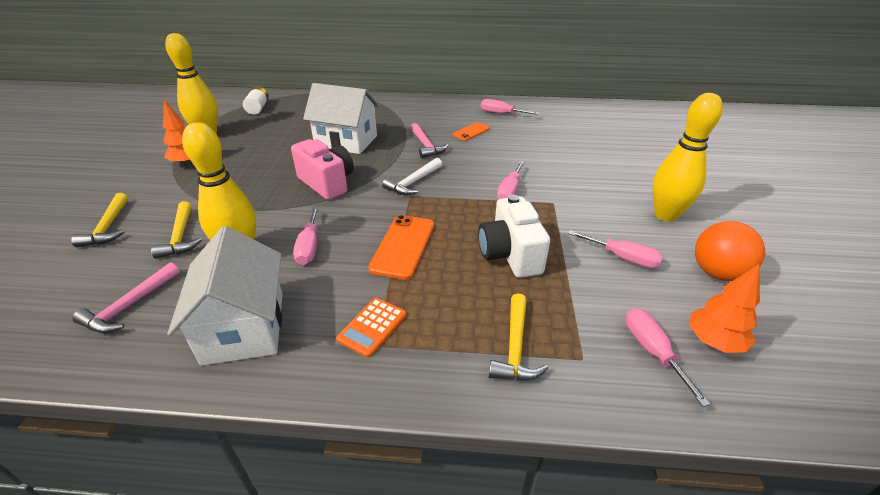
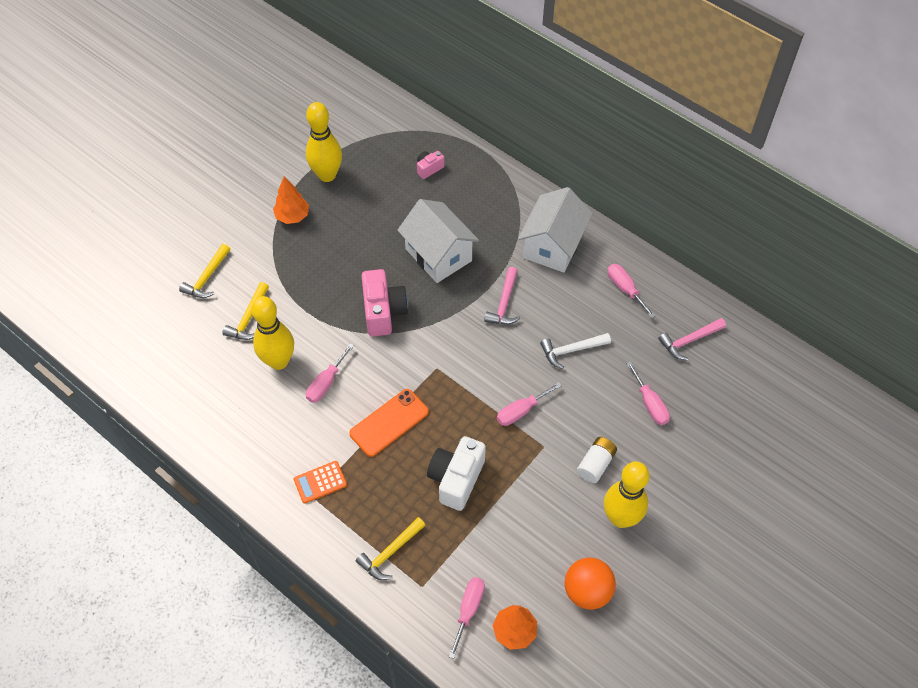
camera: 35 degrees right, 20 degrees up
(129, 306) = (194, 374): pink hammer -> pink hammer (689, 341)
(244, 327) = (249, 434): white house -> white house (553, 246)
(258, 108) = (394, 146): white battery -> white battery (596, 464)
(297, 109) = (429, 168): none -> pink camera
(413, 182) = (452, 352): white hammer -> white hammer (571, 350)
(471, 132) = (565, 304): orange phone -> none
(622, 258) = (534, 534): pink screwdriver -> pink screwdriver (650, 403)

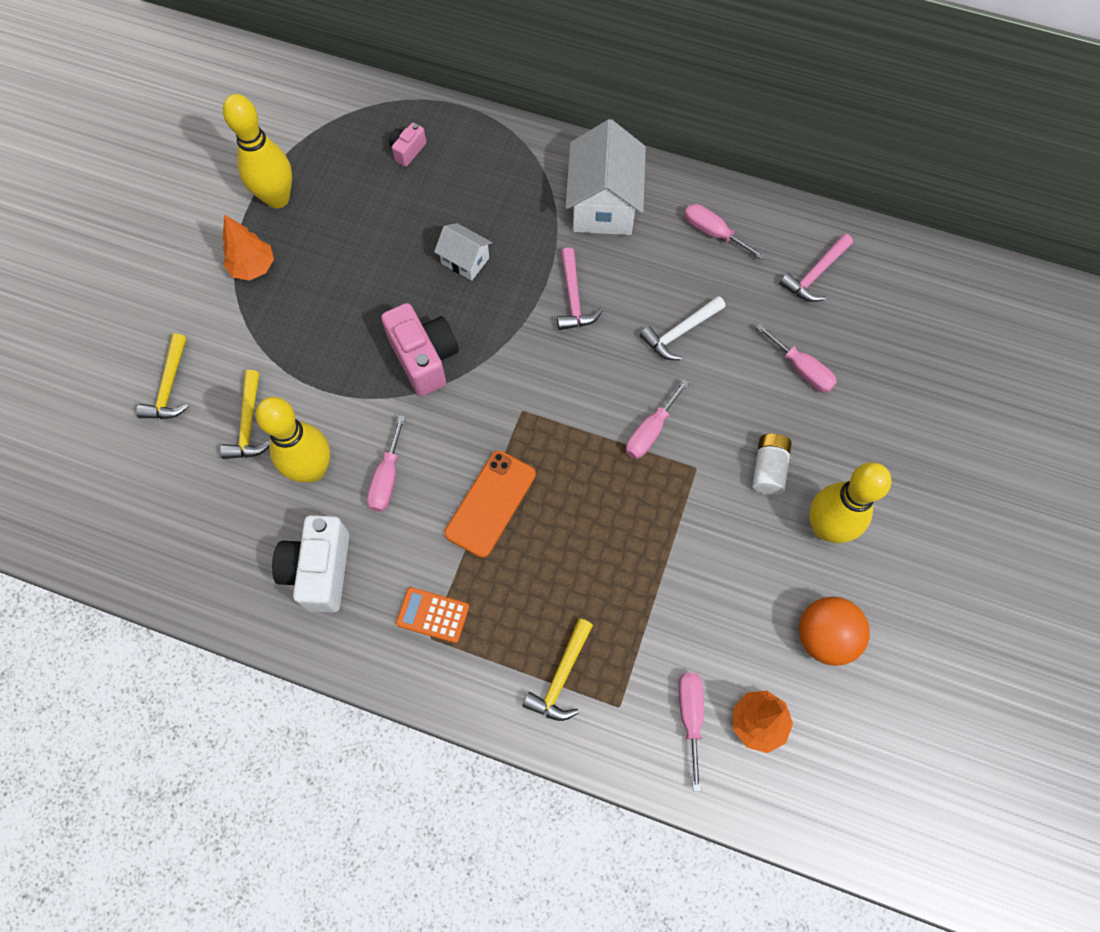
camera: 20 degrees left, 10 degrees up
(320, 482) = (433, 615): orange calculator -> orange calculator turned 60 degrees clockwise
(438, 255) = (465, 260): white house -> white house, size x0.53
(456, 479) = (606, 549): white camera -> white camera (320, 570)

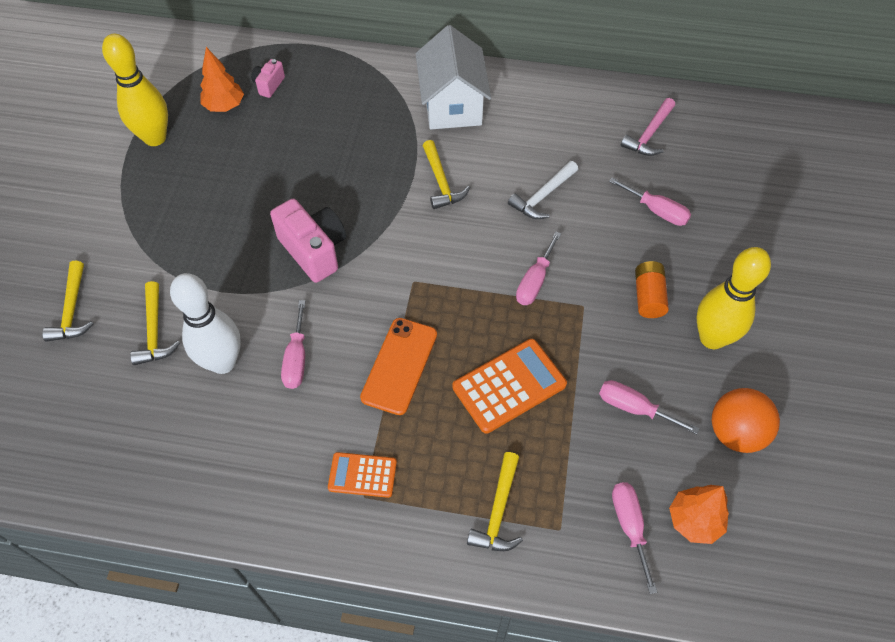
camera: 10 degrees left, 10 degrees down
(253, 267) = (140, 197): orange tree -> orange tree (224, 106)
(312, 470) = (223, 362): yellow bowling pin -> white bowling pin
(320, 570) = (244, 452): white camera -> none
(465, 260) = (337, 165): white house -> none
(573, 298) = (441, 182): pink hammer -> yellow hammer
(599, 545) = (509, 386): none -> orange calculator
(713, 233) = (553, 114): pink screwdriver -> pink screwdriver (634, 408)
(768, 469) = (648, 297): white battery -> orange battery

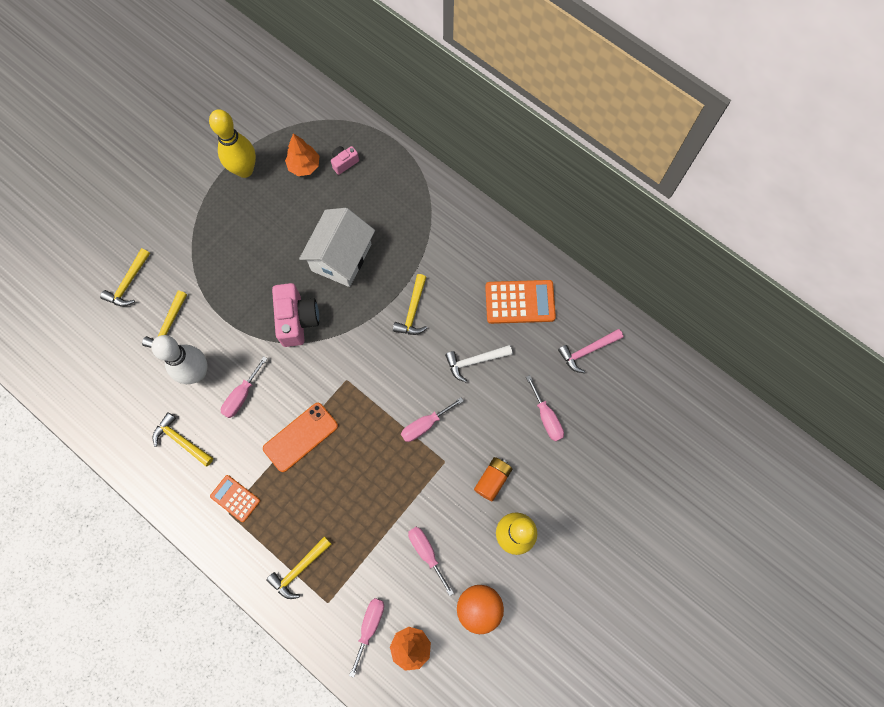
camera: 30 degrees right, 15 degrees up
(249, 447) = (181, 440): none -> yellow hammer
(452, 105) = (462, 248): white house -> white house (341, 257)
(509, 386) = (359, 491): orange calculator -> orange calculator (520, 302)

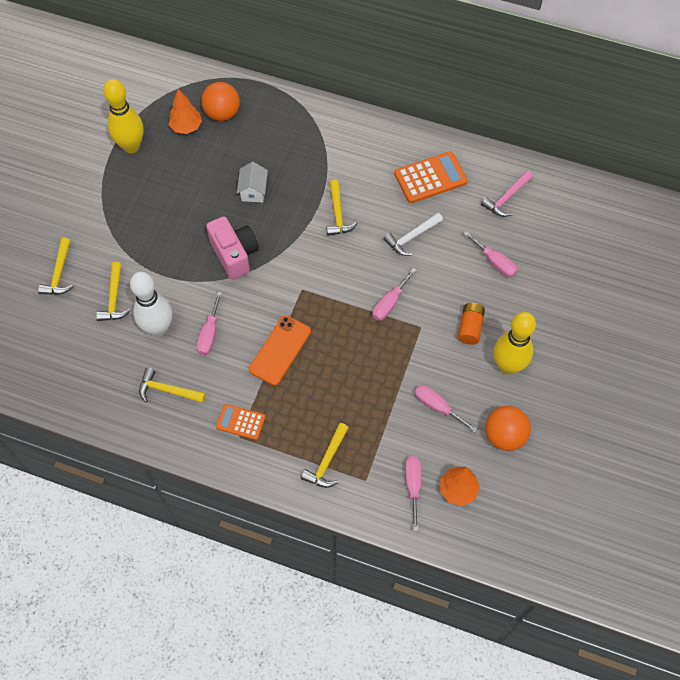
camera: 20 degrees left, 10 degrees down
(341, 257) = (253, 191): white house -> white house, size x0.53
(344, 163) = (222, 113): pink camera -> orange ball

